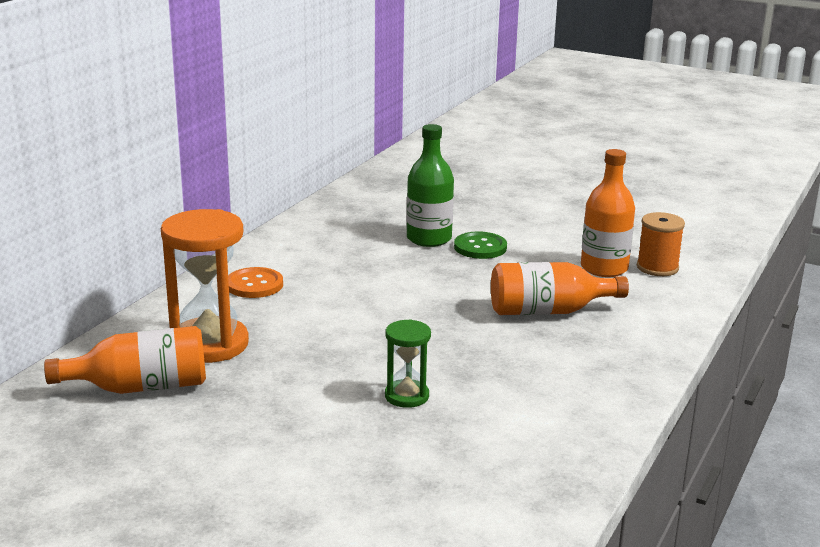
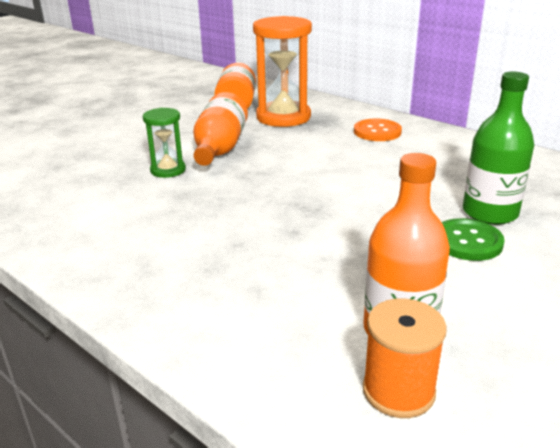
camera: 105 degrees right, 5 degrees up
(548, 311) = (282, 257): orange bottle -> orange bottle (220, 148)

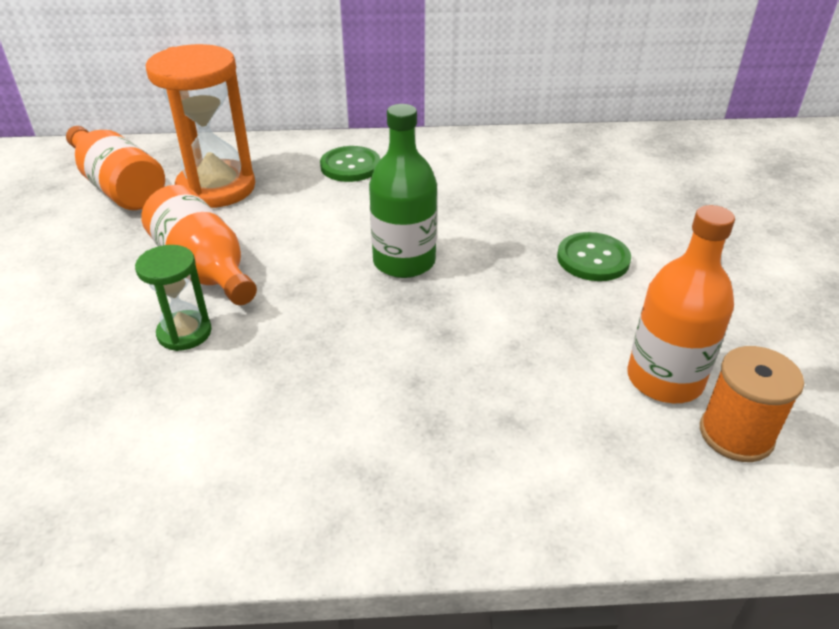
camera: 45 degrees left, 10 degrees up
(377, 132) = (350, 166): orange button -> green button
(490, 213) = (569, 219): green bottle -> green bottle (404, 261)

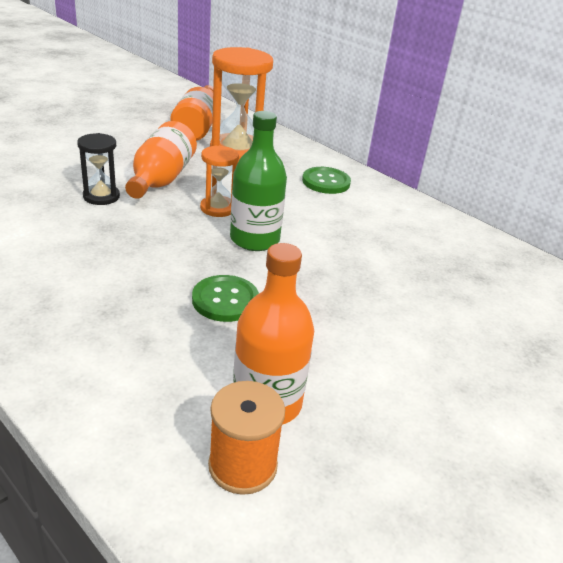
camera: 45 degrees right, 5 degrees down
(184, 333) = (101, 196): green hourglass -> black hourglass
(317, 257) = (218, 208): none -> orange hourglass
(593, 259) = (369, 317): green button -> green button (225, 300)

